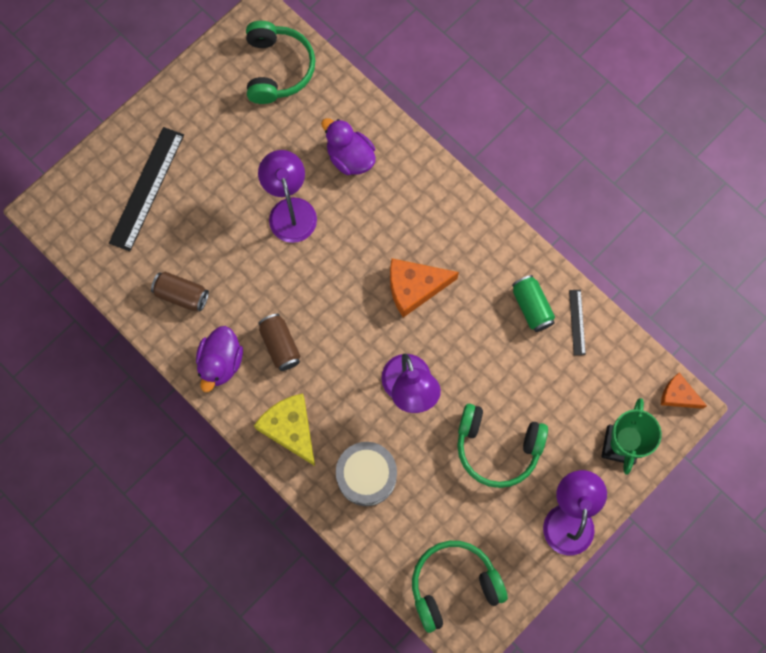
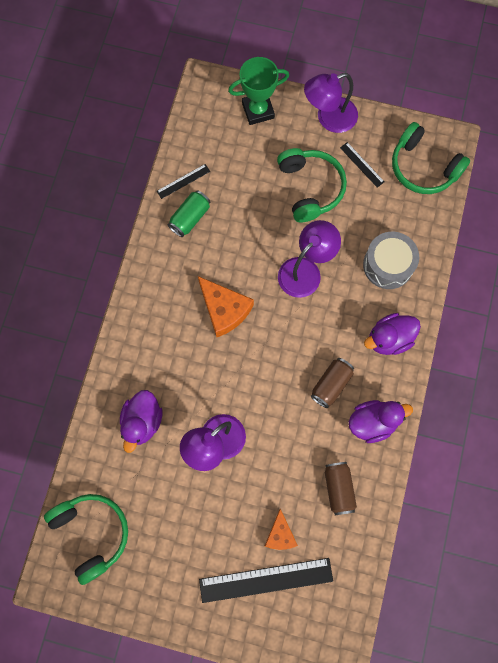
camera: 120 degrees left, 0 degrees up
(278, 69) = (92, 533): green headphones -> green headphones turned 90 degrees clockwise
(290, 428) = (389, 339): yellow cheese -> purple duck
(494, 519) = (362, 164): none -> black ruler
(678, 395) = (198, 91): orange cheese -> orange cheese (280, 534)

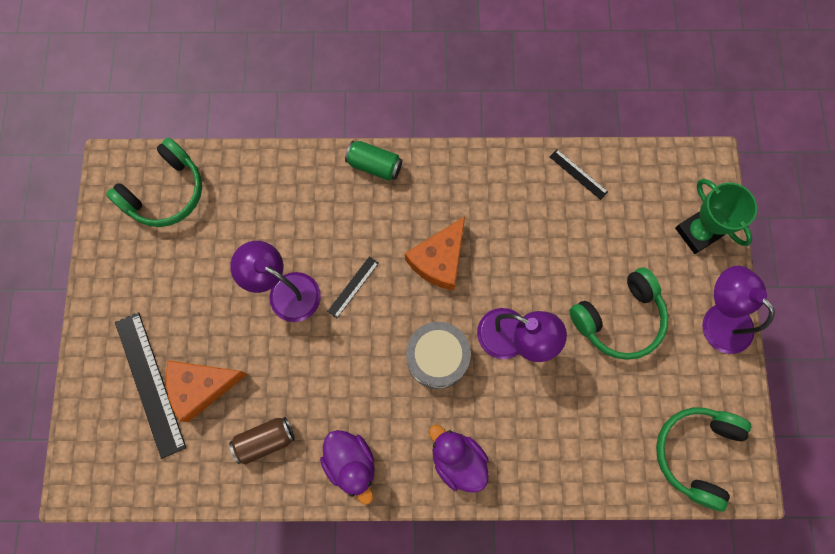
camera: 75 degrees right, 0 degrees up
(142, 422) = (291, 209): purple duck -> none
(190, 218) = (536, 193): green can -> green can (374, 166)
(280, 534) = (201, 387): orange cheese -> orange cheese, size x1.64
(331, 384) = (383, 403): brown can -> none
(362, 164) = (672, 374): black ruler -> black ruler (353, 287)
(388, 265) = (550, 437): grey drum -> grey drum (437, 358)

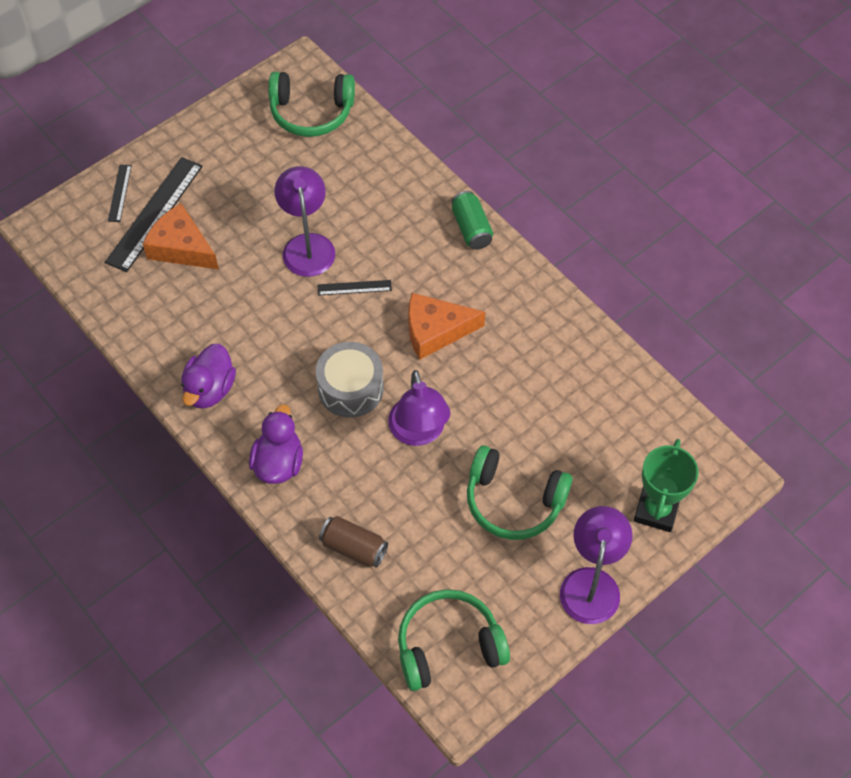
camera: 50 degrees right, 15 degrees down
(265, 440) = (176, 319): brown can -> brown can (354, 547)
(578, 174) = (616, 379): black ruler -> black ruler (120, 193)

